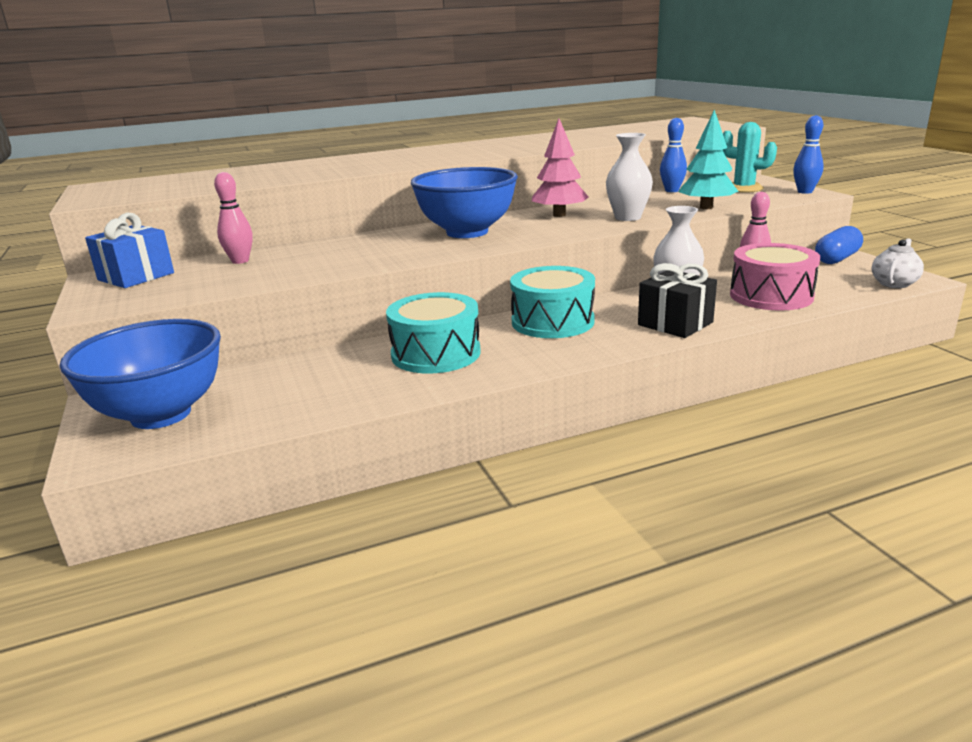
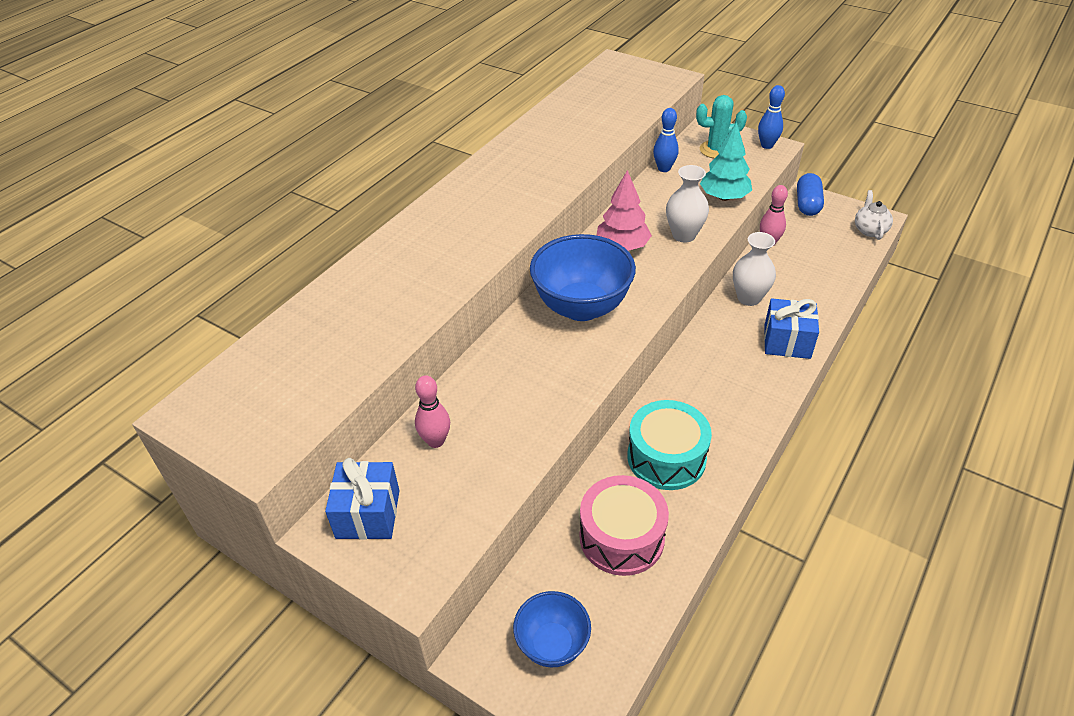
camera: 35 degrees left, 20 degrees up
(161, 414) = (552, 644): blue bowl -> blue bowl, size x0.58
(552, 322) = (703, 375): turquoise drum -> none
(675, 323) = (787, 341): black gift -> blue gift
(771, 296) = (812, 277): pink drum -> pink drum (621, 537)

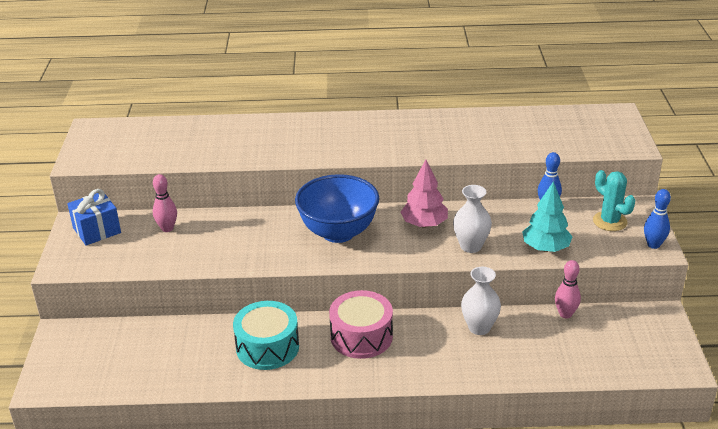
camera: 55 degrees right, 10 degrees down
(552, 644) = (84, 357): blue bowl -> none
(621, 537) = (183, 353): pink drum -> pink drum (361, 336)
(787, 341) = (447, 365): blue gift -> none
(807, 204) = (650, 318): blue capsule -> none
(869, 230) = (658, 368): white teapot -> none

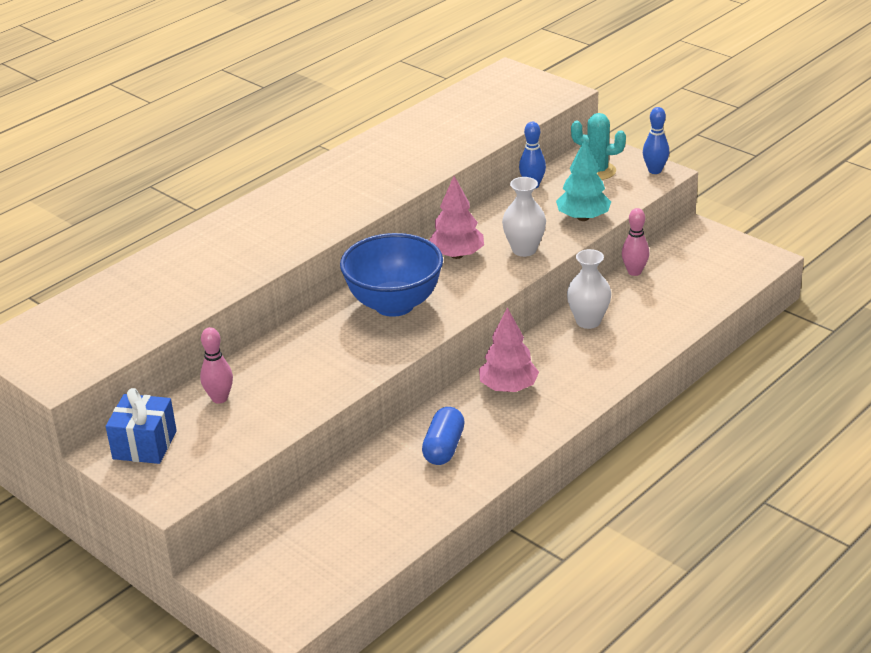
camera: 45 degrees left, 0 degrees up
(267, 347) = (444, 448): turquoise drum -> blue capsule
(361, 336) = (508, 387): pink drum -> pink tree

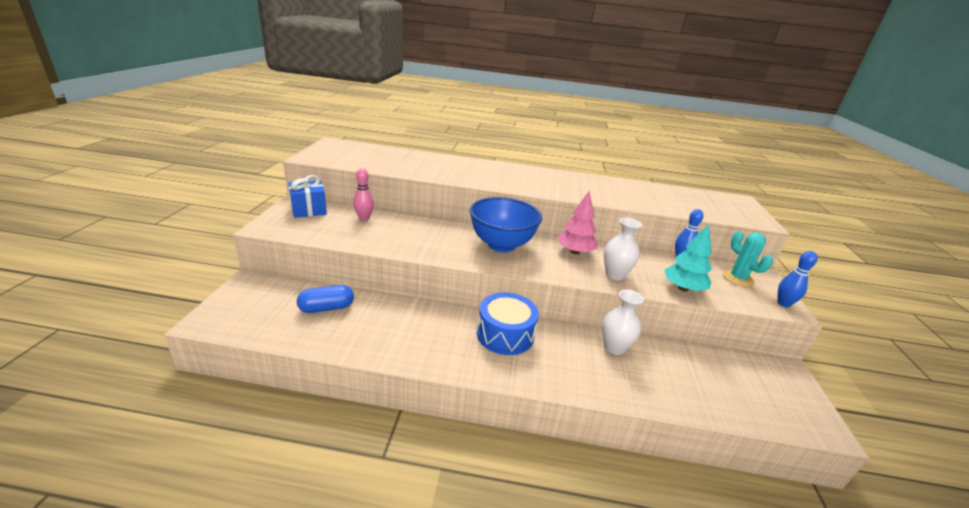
camera: 50 degrees right, 5 degrees down
(444, 448) = (418, 327): blue capsule -> blue capsule (326, 308)
(508, 387) = (505, 334): pink tree -> blue drum
(634, 272) = (695, 351): pink bowling pin -> none

